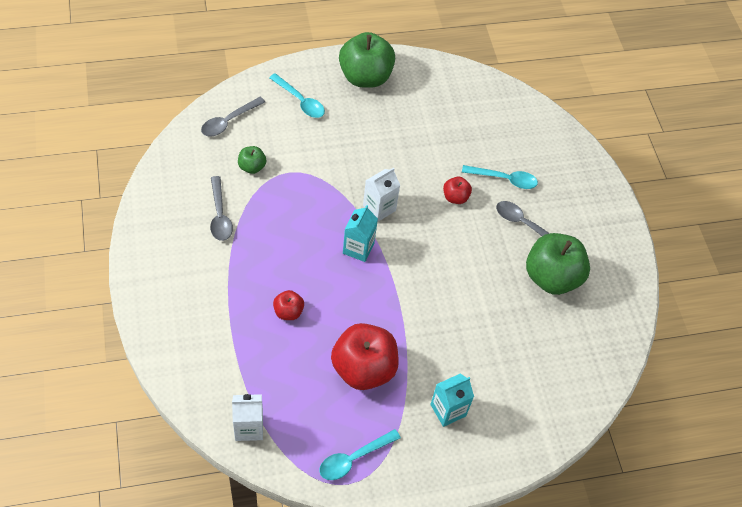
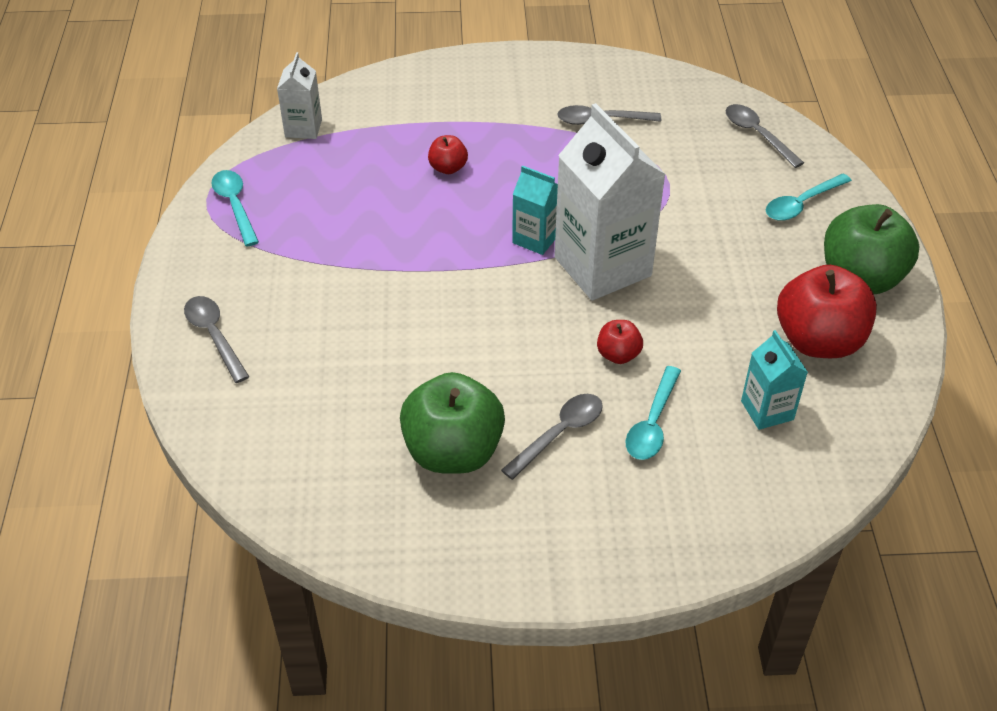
camera: 105 degrees right, 10 degrees down
(252, 167) = (678, 151): green apple -> none
(363, 369) = (351, 225): red apple -> red apple (818, 341)
(379, 208) = (602, 266): white carton -> white carton, size x2.00
(448, 410) = (268, 297): turquoise carton -> turquoise carton (767, 410)
(492, 437) = (214, 336): none -> grey spoon

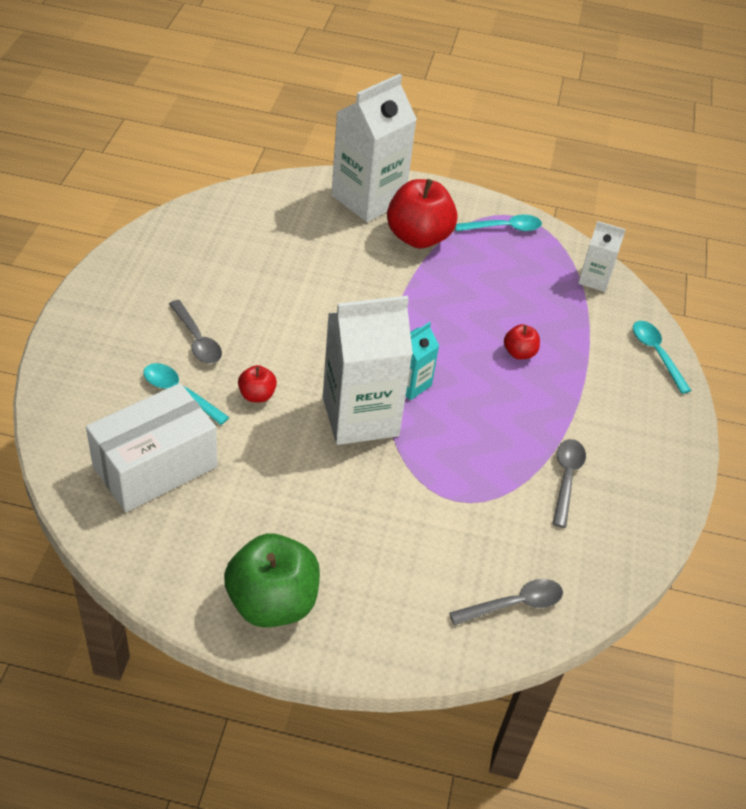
camera: 100 degrees right, 0 degrees up
(214, 336) = (368, 199): grey spoon -> white carton
(453, 452) = (209, 284): green apple -> none
(767, 410) = (155, 466): turquoise carton -> white box
(801, 204) = (393, 598): turquoise spoon -> turquoise spoon (656, 354)
(818, 341) = (211, 533): red apple -> red apple (418, 237)

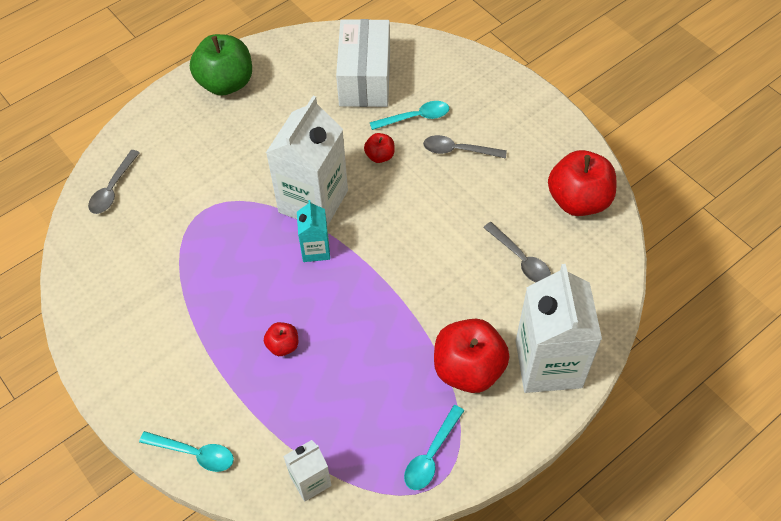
camera: 135 degrees right, 10 degrees up
(188, 238) = (578, 200): none -> red apple
(566, 478) = (157, 285): grey spoon -> grey spoon (520, 259)

